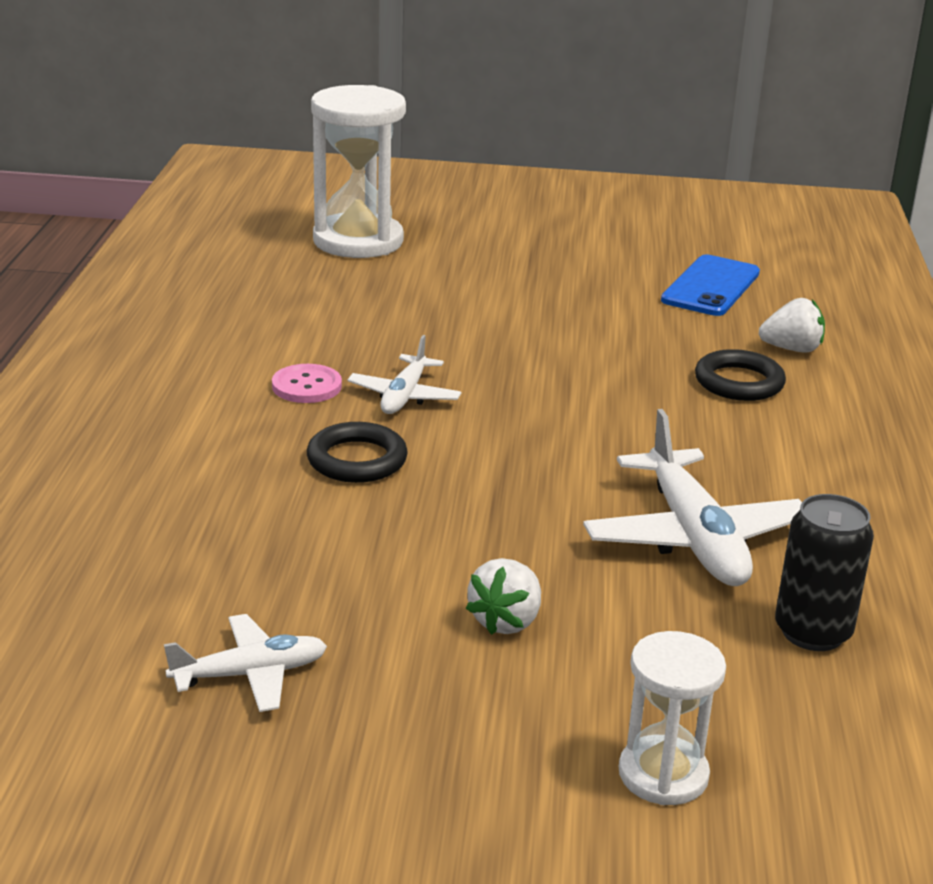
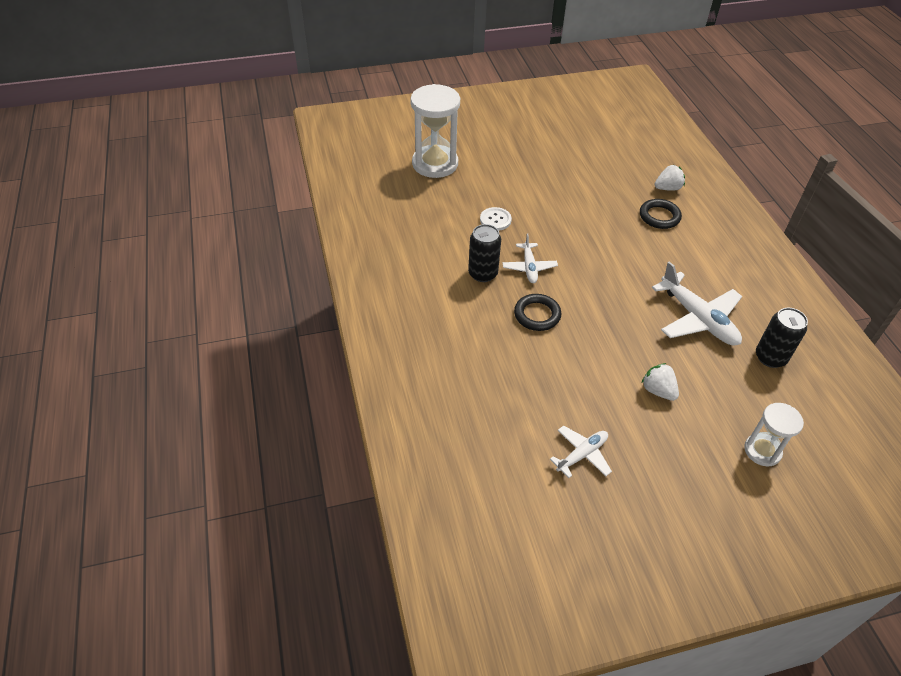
camera: 20 degrees left, 20 degrees up
(306, 386) = (483, 273): pink button -> black can
(400, 326) = (495, 220): none -> white button
(506, 621) = (658, 390): white strawberry -> white strawberry turned 135 degrees clockwise
(710, 287) = (610, 154): blue phone -> none

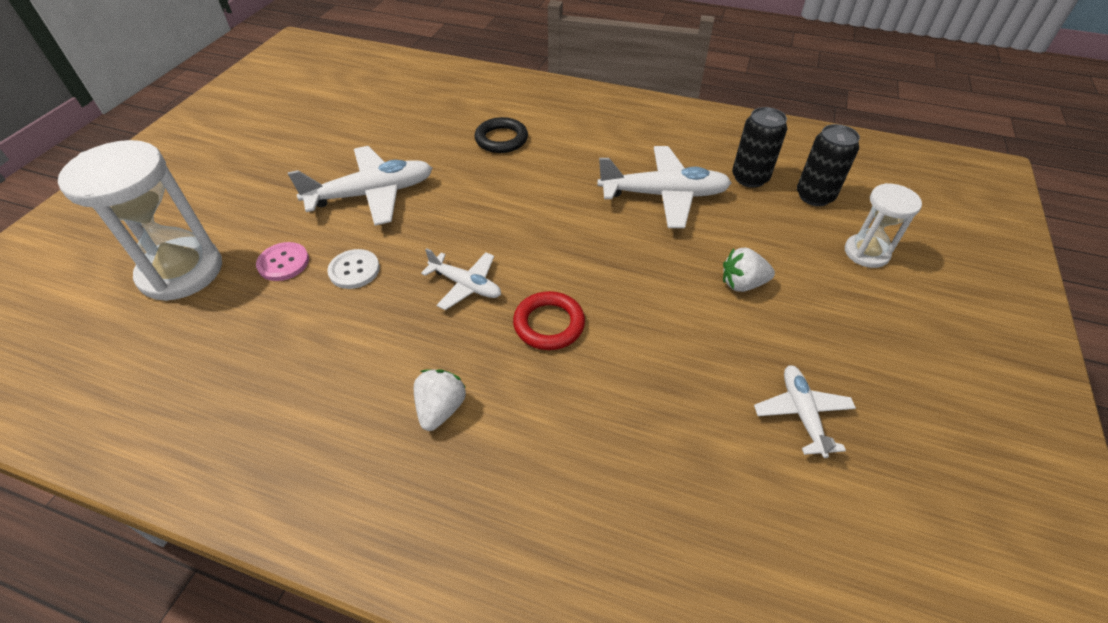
camera: 55 degrees left, 0 degrees up
(474, 192) = (283, 263): none -> pink button
(483, 273) = (430, 338): black can -> black can (814, 196)
(537, 315) = (549, 324): black ring -> red ring
(552, 192) = (372, 194): none -> white plane
(667, 188) = (470, 111): white strawberry -> white strawberry (441, 409)

